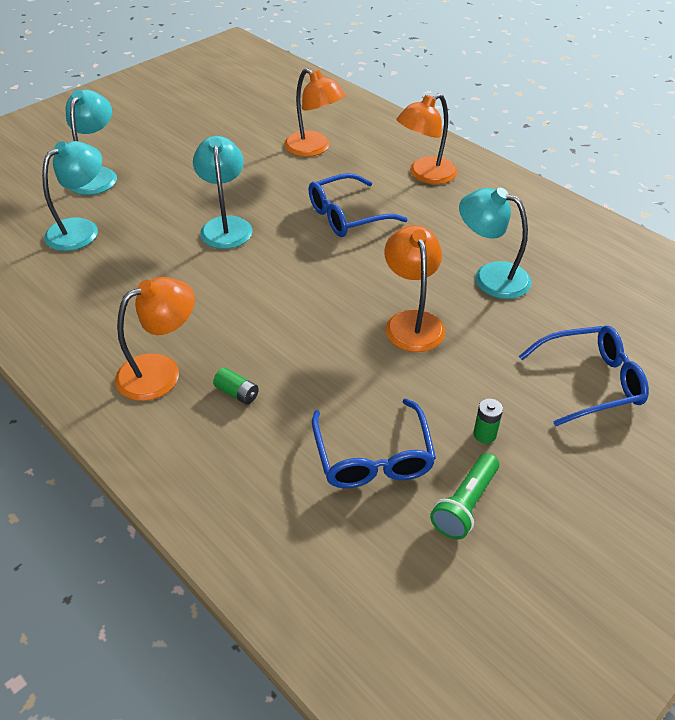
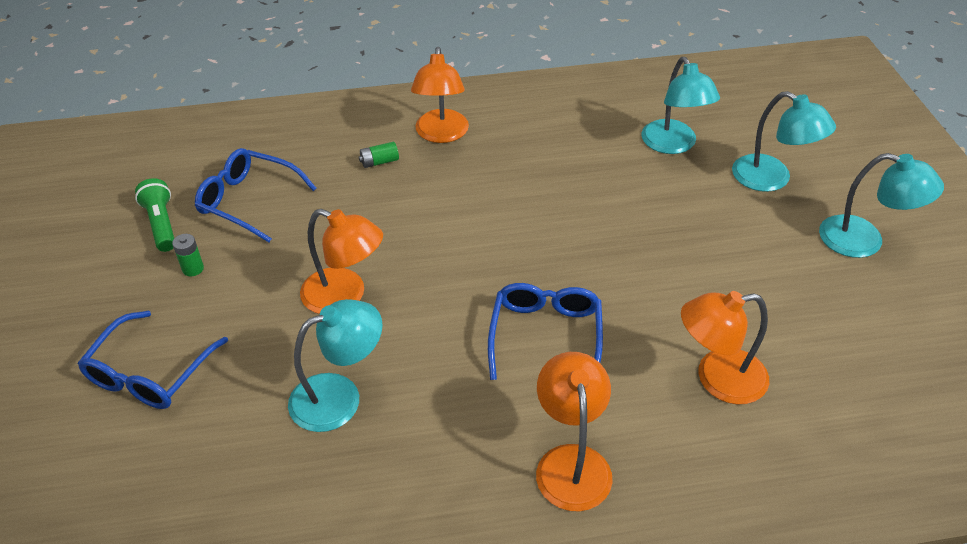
camera: 125 degrees right, 0 degrees up
(226, 226) = (604, 235): turquoise lamp -> turquoise lamp (864, 241)

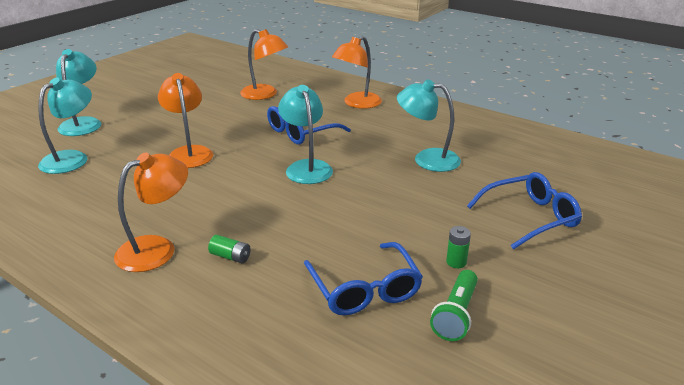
camera: 135 degrees left, 15 degrees down
(345, 296) = (372, 193): orange lamp -> orange lamp (189, 153)
(864, 241) = (119, 93): turquoise lamp -> turquoise lamp (306, 167)

